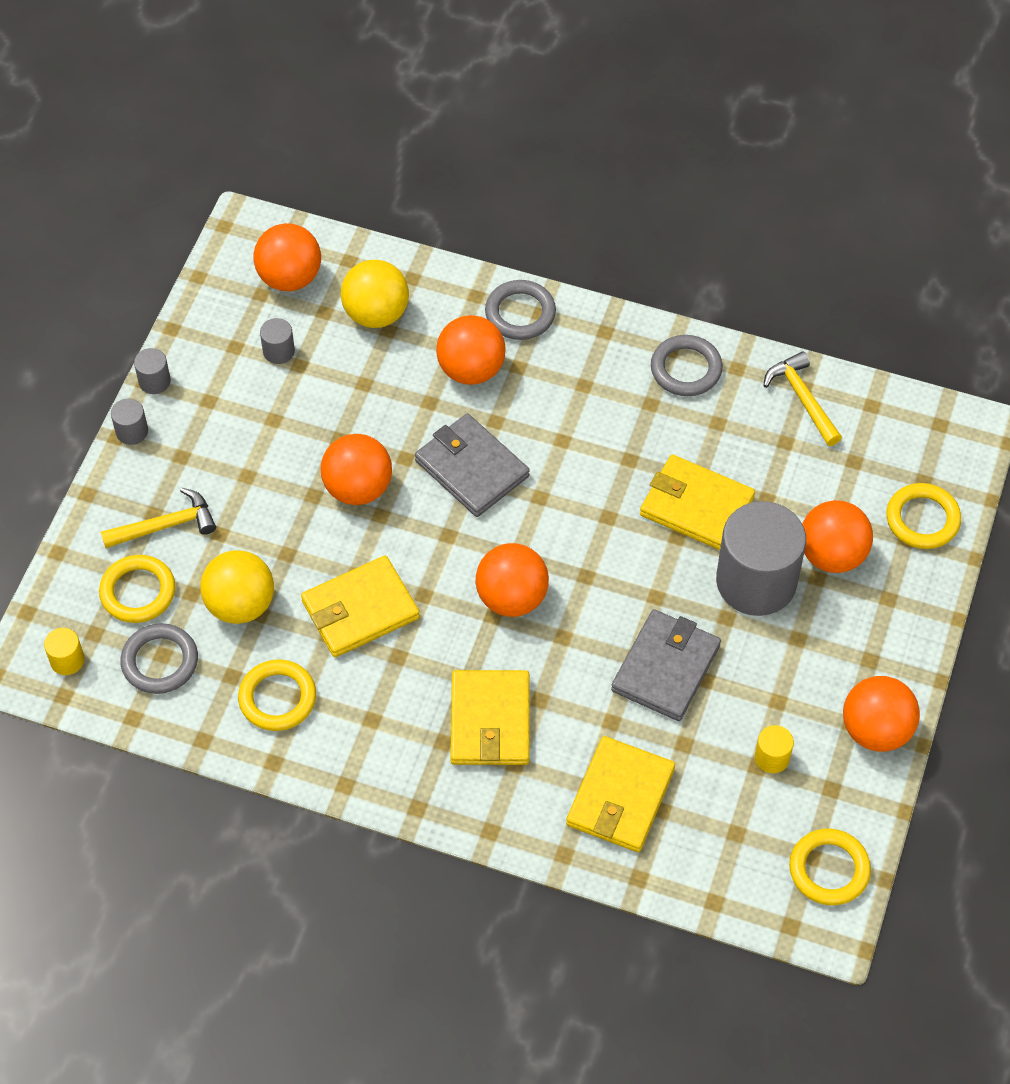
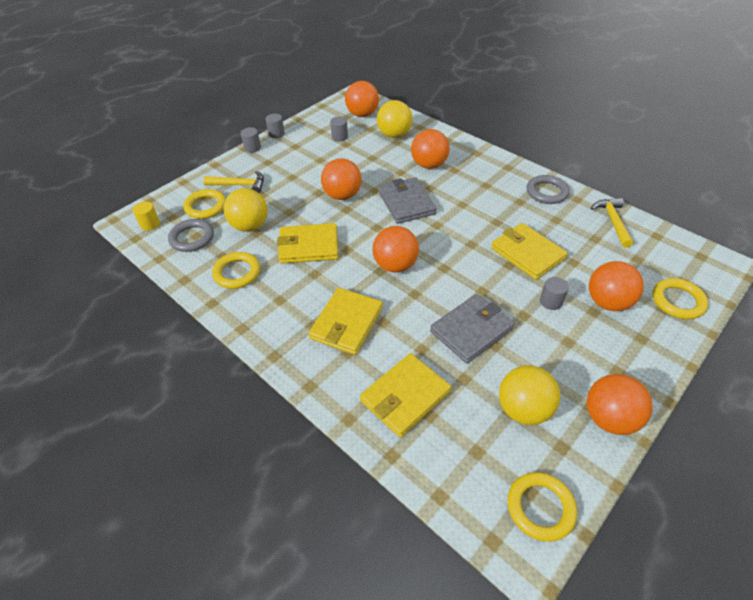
camera: 25 degrees right, 10 degrees down
(520, 313) = (466, 150): grey ring -> none
(756, 581) = (551, 301): grey cylinder -> grey cylinder, size x0.42
(772, 757) = (523, 409): yellow cylinder -> yellow ball

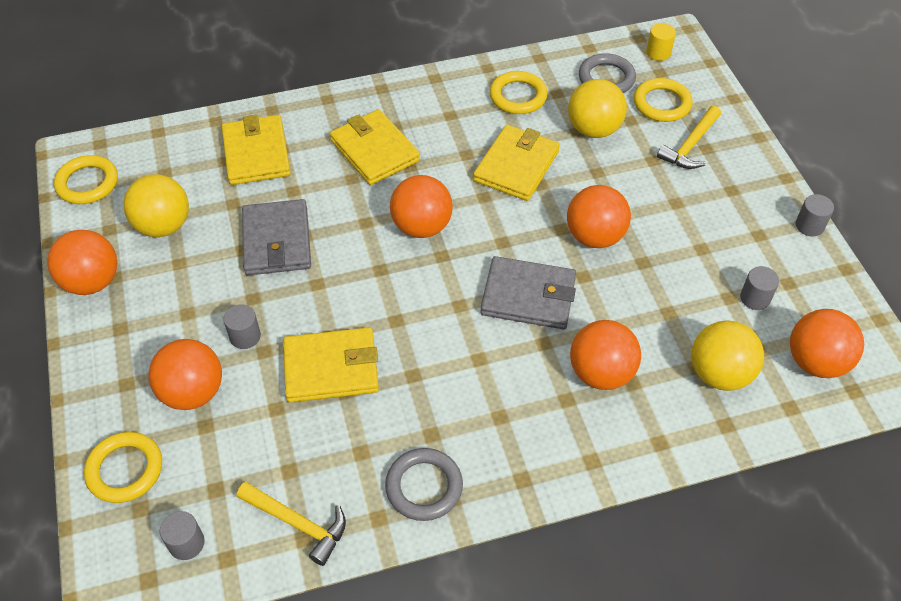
camera: 120 degrees right, 5 degrees up
(252, 148) = (781, 186): grey cylinder -> grey cylinder (186, 543)

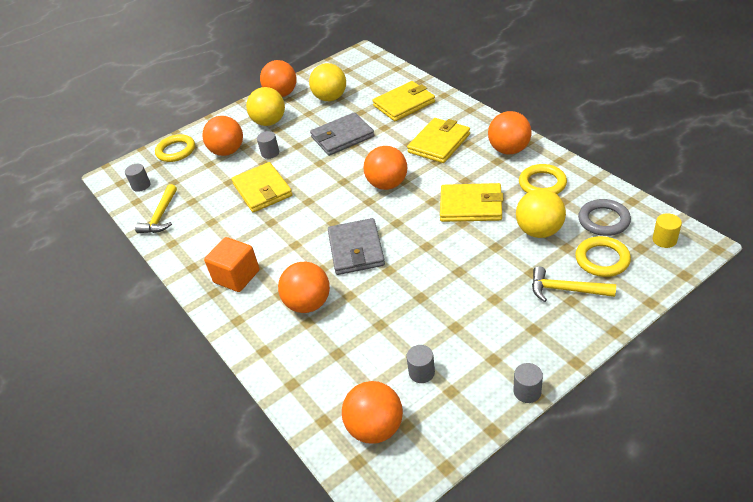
camera: 75 degrees right, 10 degrees down
(87, 183) = (345, 65): yellow ring -> none
(424, 486) = (196, 253): grey ring -> none
(506, 443) = (237, 276): none -> orange cube
(594, 236) = (429, 264): orange ball -> orange ball (509, 150)
(719, 373) = (336, 368): yellow ball -> yellow ball (269, 122)

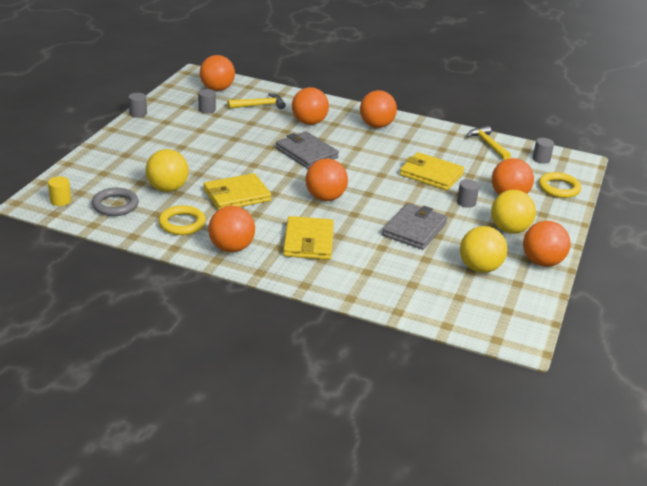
camera: 140 degrees right, 10 degrees down
(237, 276) = (376, 125): orange cube -> orange ball
(404, 104) = (387, 277): yellow wallet -> none
(566, 290) = (131, 159): yellow hammer -> yellow hammer (259, 105)
(602, 259) = (109, 180): yellow ring -> none

